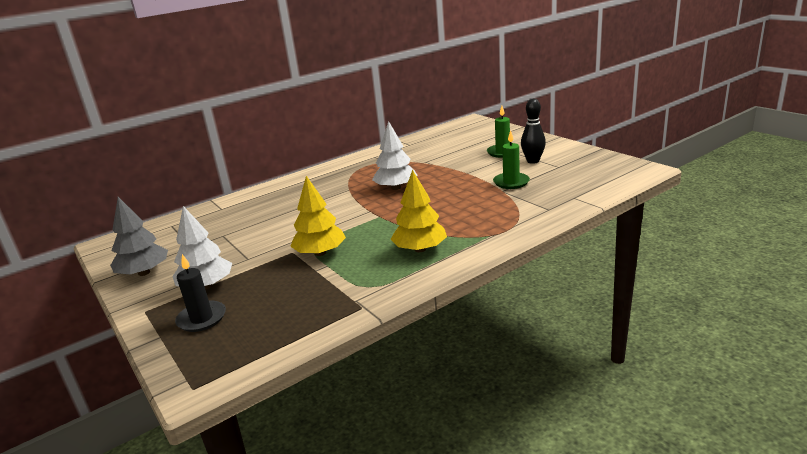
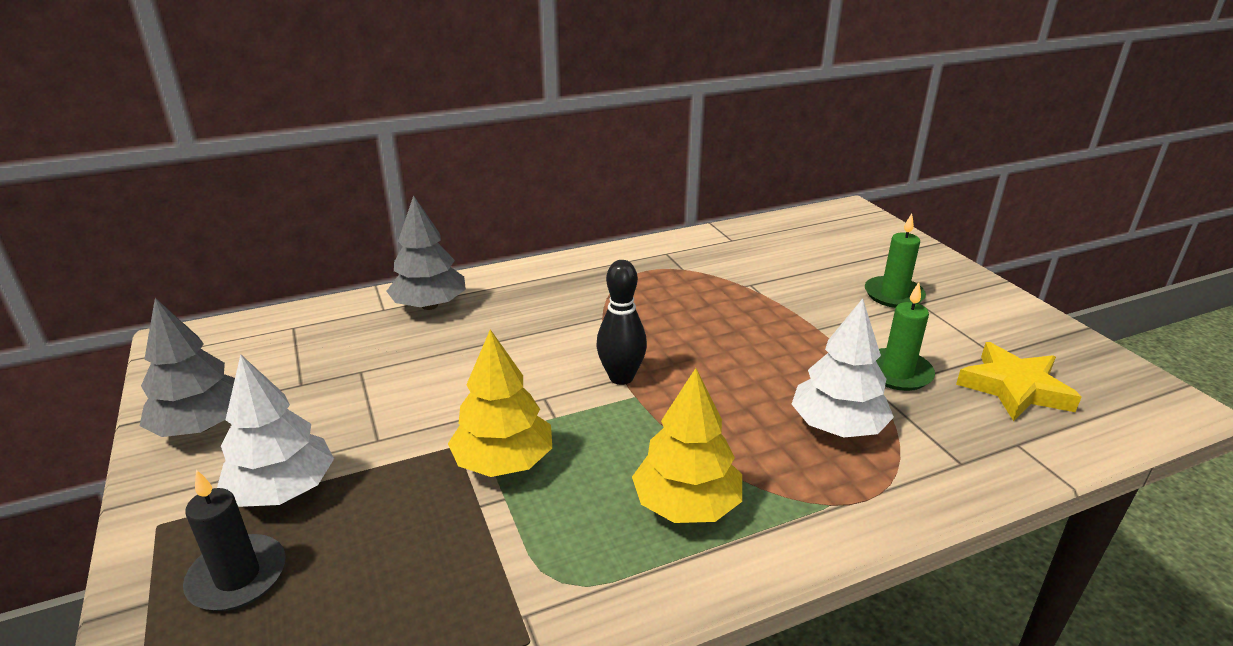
camera: 10 degrees right, 5 degrees up
(248, 202) = (430, 305): none -> grey tree
(396, 188) = (683, 334): white tree -> white tree (837, 426)
(533, 161) = (947, 329): black bowling pin -> black bowling pin (621, 377)
(569, 177) = (1014, 388): none -> yellow star

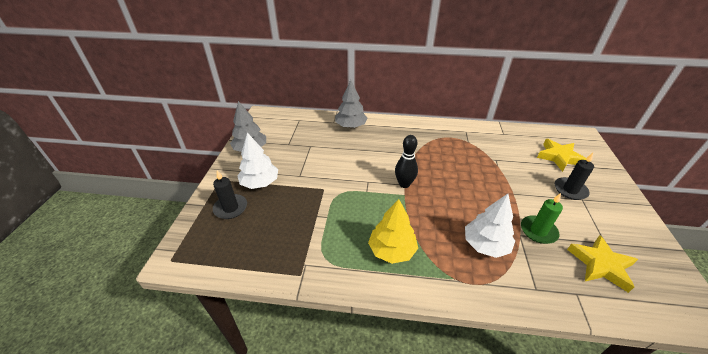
camera: 30 degrees right, 10 degrees up
(504, 461) = (336, 202): yellow tree -> none
(842, 251) = (559, 157): none -> yellow star
(893, 295) = (570, 190): green candle -> black candle

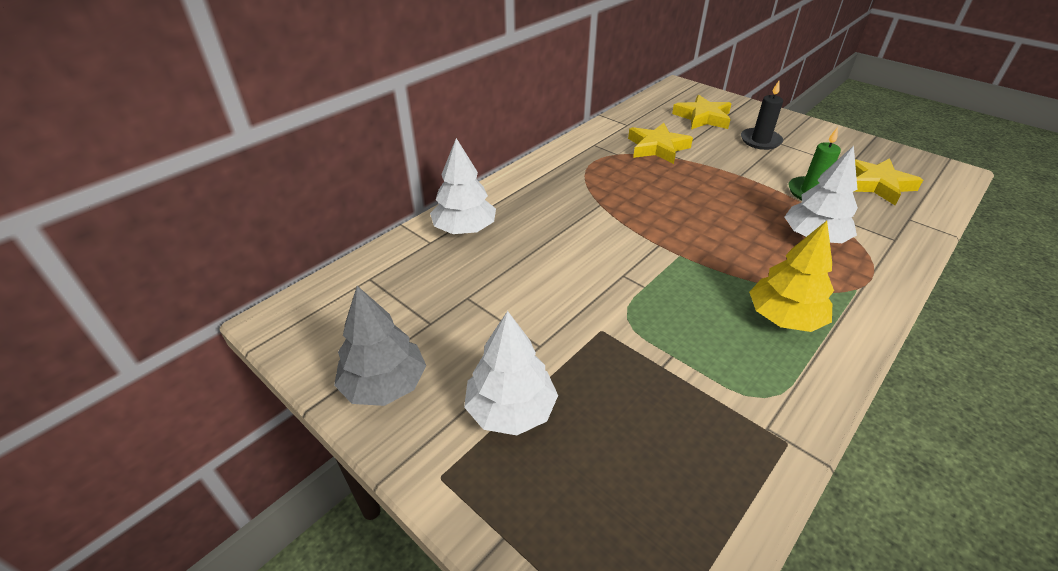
camera: 55 degrees left, 0 degrees up
(230, 208) = (551, 487): black candle -> none
(351, 126) = (464, 229): grey tree -> white tree
(404, 184) = (658, 244): black bowling pin -> none
(495, 152) = (657, 148): none -> yellow star

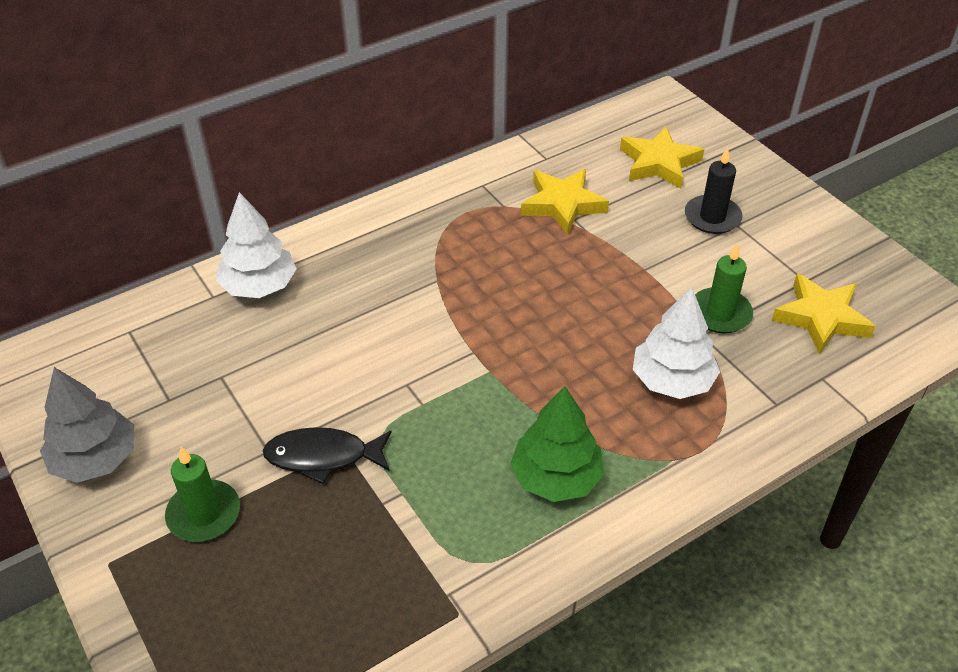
camera: 15 degrees right, 5 degrees up
(511, 410) = (204, 514): white tree -> green candle
(589, 341) = (323, 456): none -> black fish
(784, 318) = (556, 477): yellow tree -> green tree

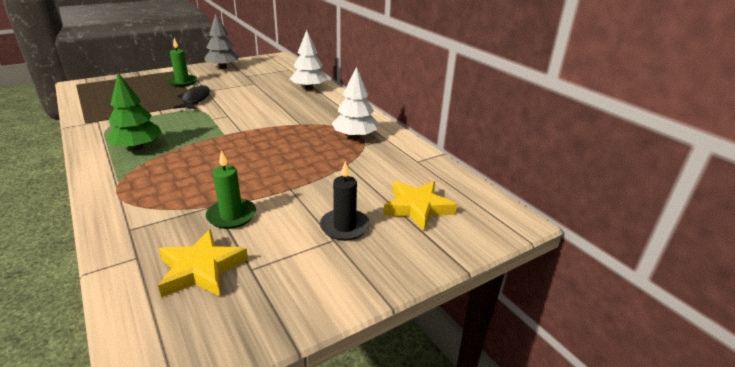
camera: 90 degrees right, 15 degrees down
(562, 205) = (364, 163): yellow star -> none
(672, 380) = (180, 188): white tree -> white tree (355, 136)

